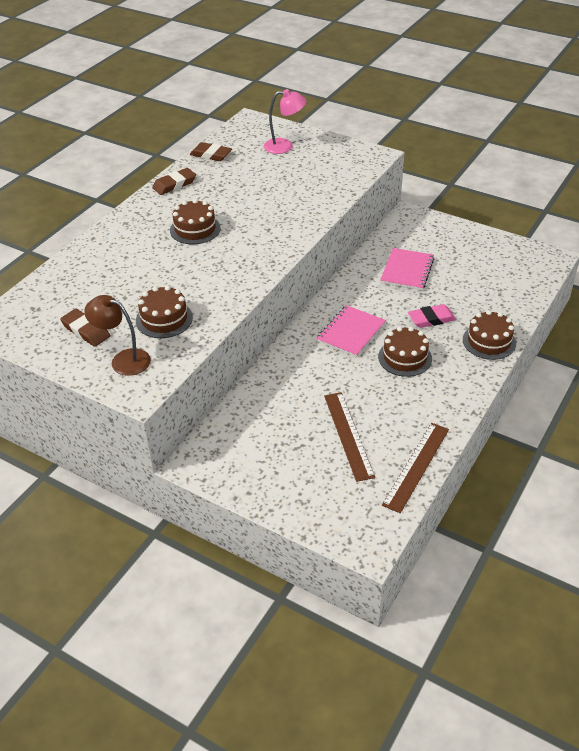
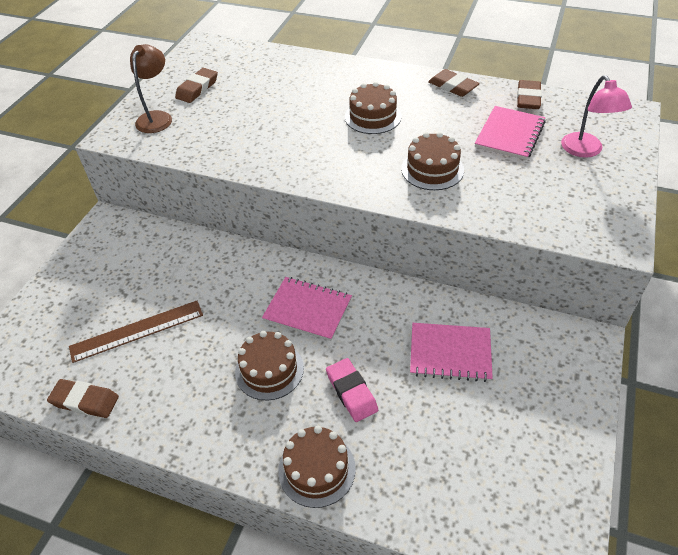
camera: 80 degrees right, 5 degrees up
(164, 319) = (217, 128): brown cake -> brown cake (432, 169)
(251, 171) = (509, 134): none -> pink notebook
(416, 466) = (85, 401): brown ruler -> brown eraser

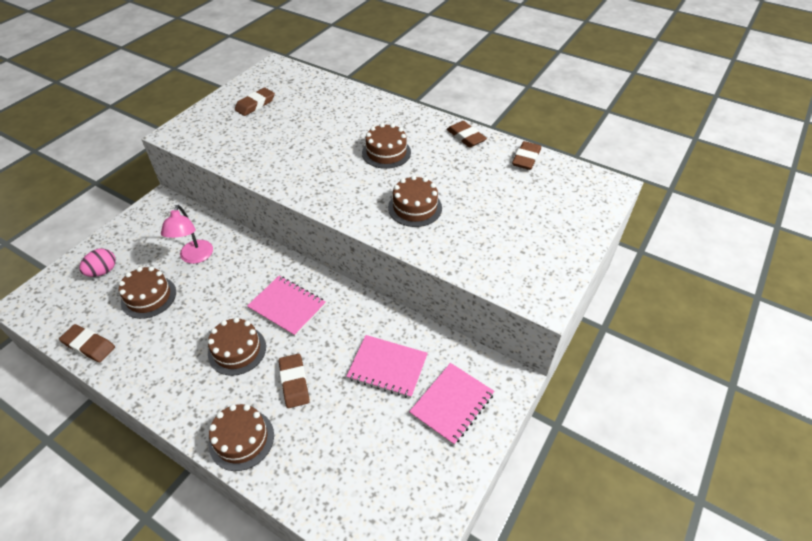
camera: 10 degrees right, 0 degrees up
(68, 312) = (103, 271): none -> pink egg
(137, 330) = (148, 297): brown ruler -> brown cake
(157, 117) = (213, 124): brown lamp -> none
(351, 392) = (294, 382): pink eraser -> brown eraser
(509, 134) = (494, 188): pink notebook -> pink notebook (451, 404)
(585, 151) = (554, 214): pink lamp -> pink lamp (195, 257)

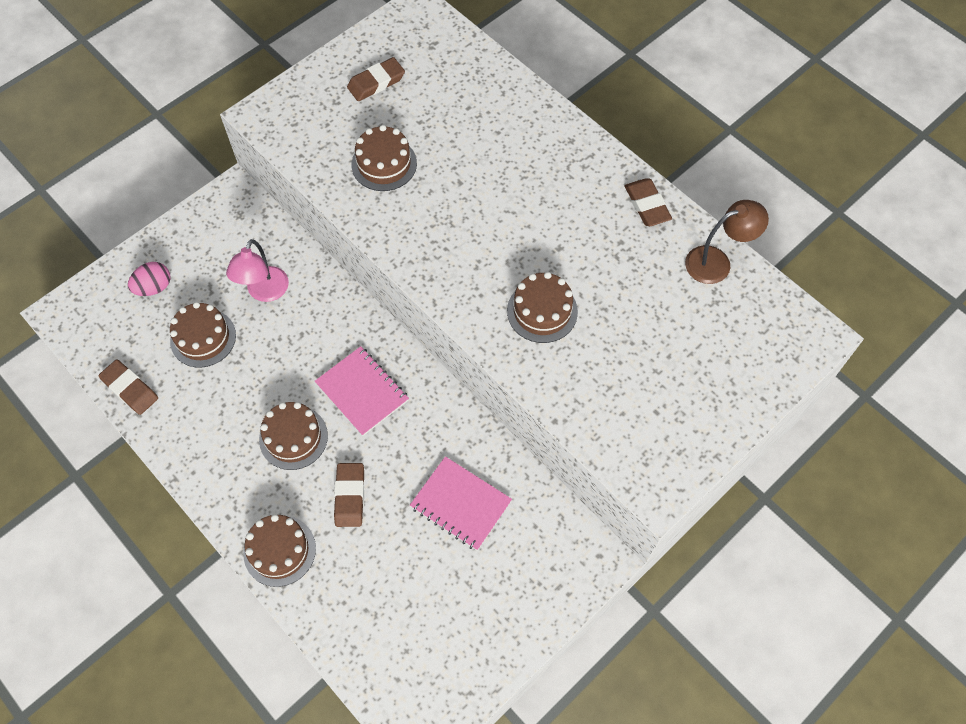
camera: 15 degrees right, 15 degrees up
(386, 152) = (531, 209): brown cake -> brown cake (384, 164)
(451, 404) = (521, 570): pink notebook -> none
(526, 158) = (717, 262): brown eraser -> brown lamp

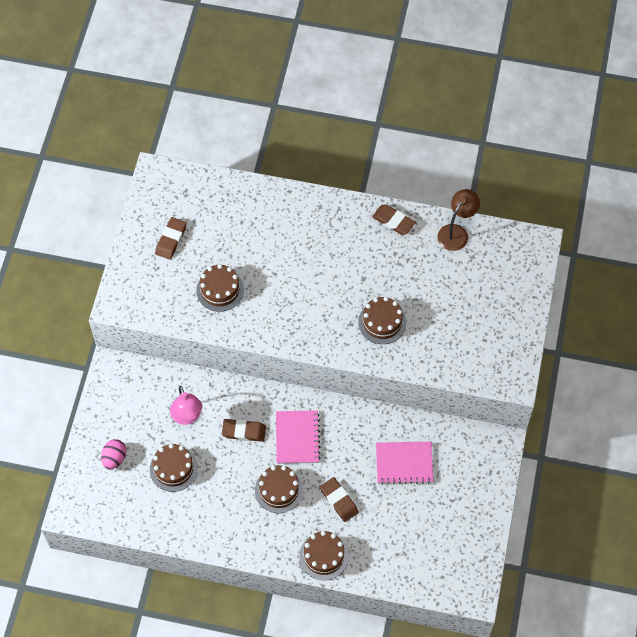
camera: 35 degrees left, 0 degrees up
(130, 389) = (155, 527): brown eraser -> brown eraser (244, 431)
(362, 392) = (297, 438): pink notebook -> pink notebook turned 75 degrees clockwise

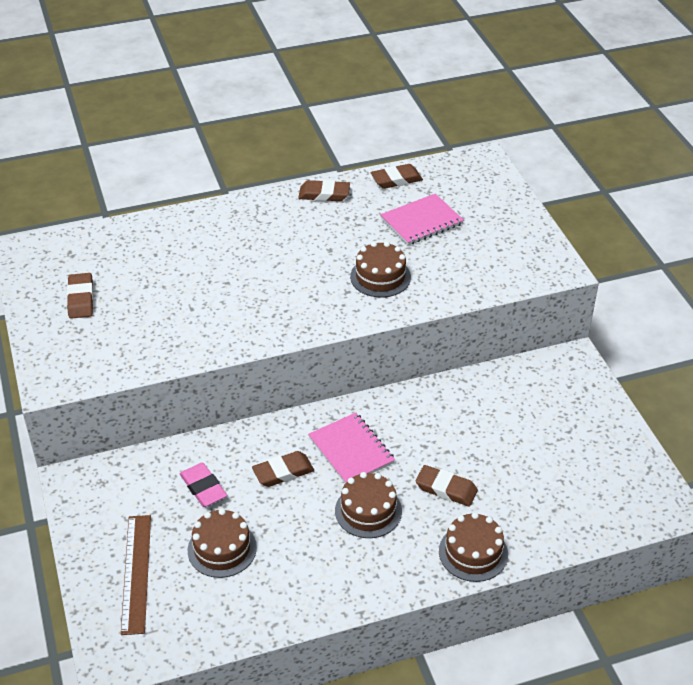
camera: 30 degrees left, 20 degrees down
(114, 458) = (136, 573): pink egg -> brown ruler
(187, 417) = (203, 488): pink lamp -> pink eraser
(220, 290) = (172, 320): brown cake -> none
(404, 463) = (489, 421): pink notebook -> pink notebook (421, 221)
(456, 232) = (396, 180): brown lamp -> brown eraser

